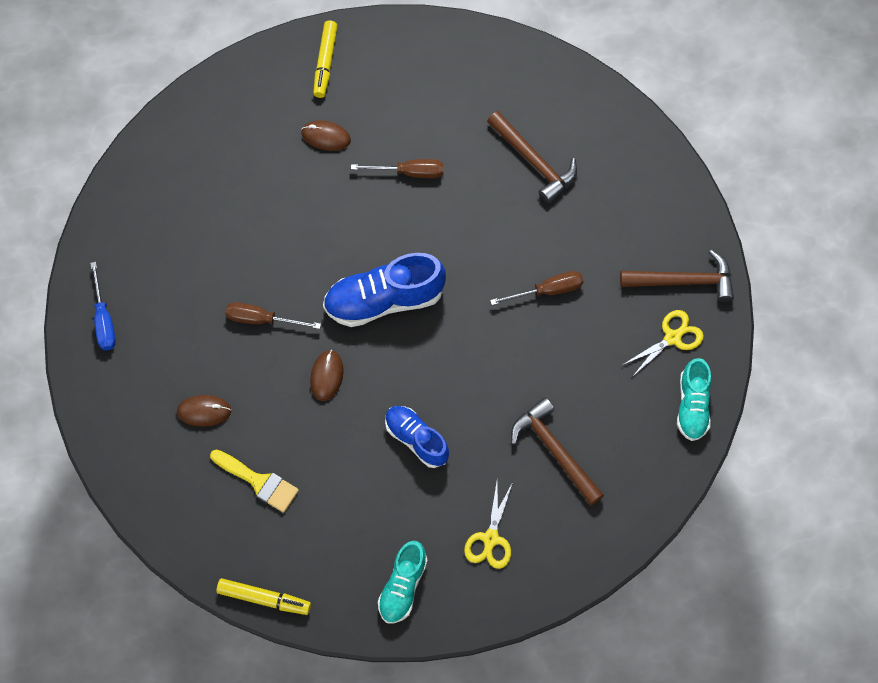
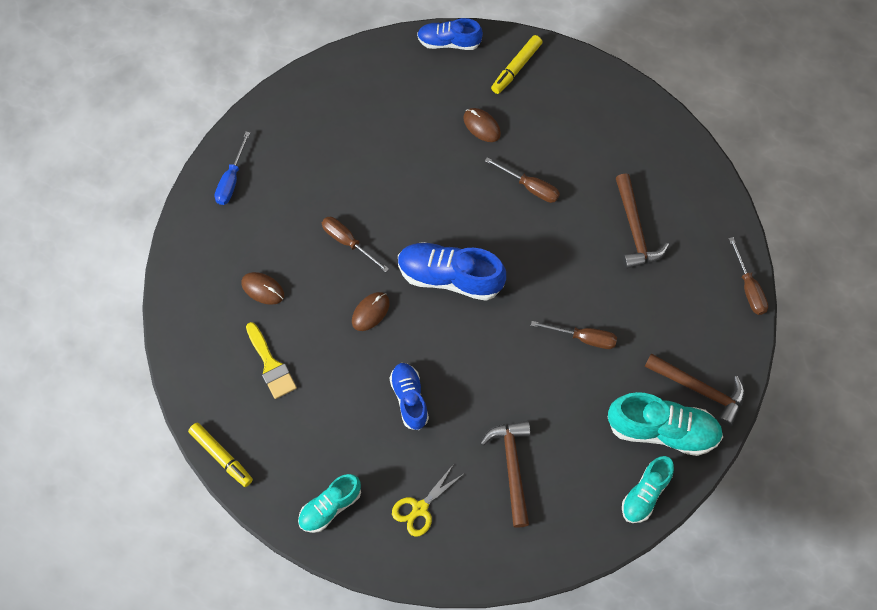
camera: 30 degrees right, 0 degrees up
(243, 70) = (449, 42): none -> blue shoe
(671, 162) = (748, 288): none -> brown screwdriver
(672, 338) = (662, 430): yellow scissors -> turquoise shoe

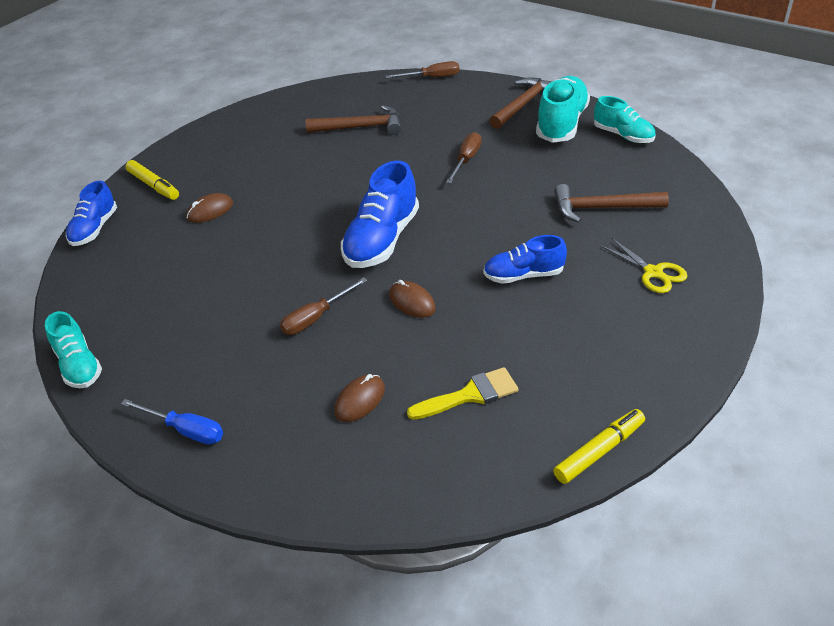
camera: 80 degrees left, 25 degrees down
(330, 507) = (660, 345): turquoise shoe -> turquoise shoe (79, 365)
(530, 187) = (294, 183): brown screwdriver -> none

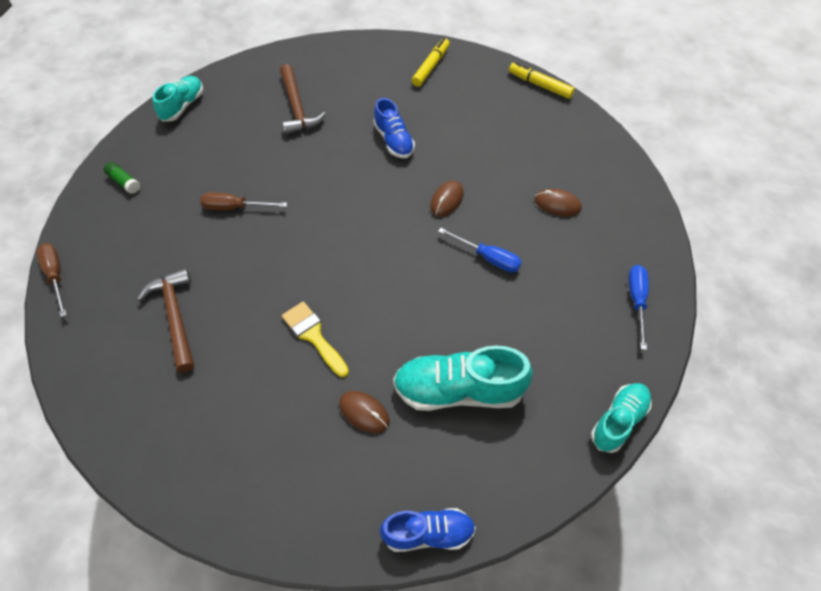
camera: 110 degrees left, 15 degrees up
(154, 185) = (327, 507): yellow marker -> yellow marker (431, 67)
(316, 318) = (488, 258): brown screwdriver -> blue screwdriver
(382, 240) = (374, 241): blue shoe -> none
(470, 395) = (525, 148): yellow brush -> yellow brush (313, 336)
(523, 104) = (124, 182): brown hammer -> green glue stick
(561, 124) = (163, 148): turquoise shoe -> turquoise shoe (458, 390)
(653, 272) = (370, 75): yellow scissors -> none

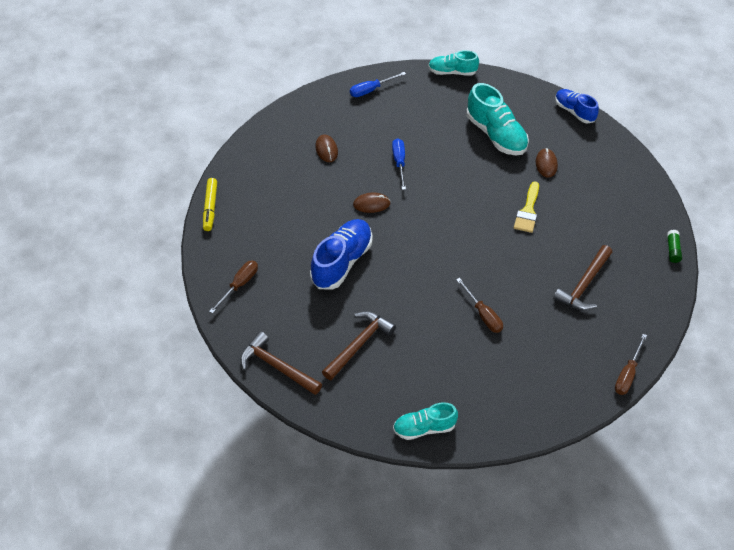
camera: 125 degrees left, 5 degrees down
(124, 182) = (527, 402): green glue stick -> green glue stick (672, 250)
(328, 53) = (277, 367): none -> brown hammer
(394, 141) = (342, 262): blue shoe -> blue shoe, size x1.59
(431, 67) = (239, 285): yellow marker -> brown screwdriver

